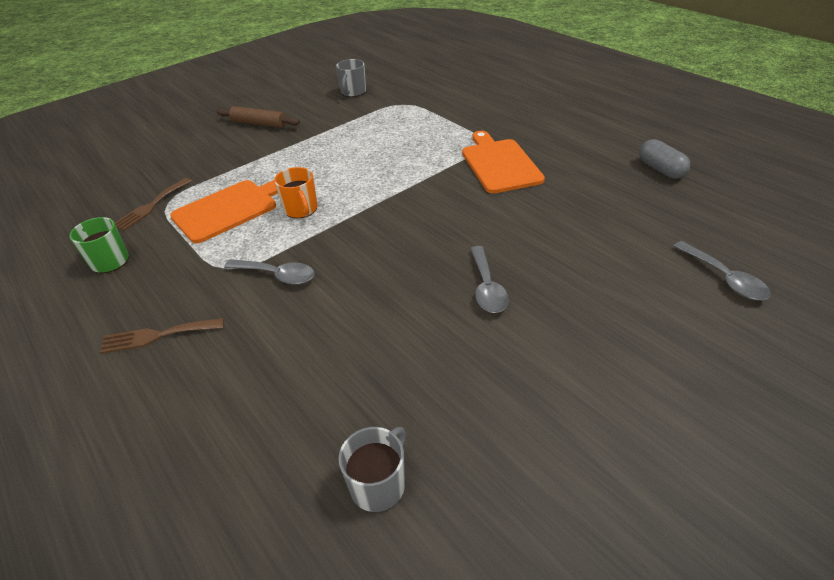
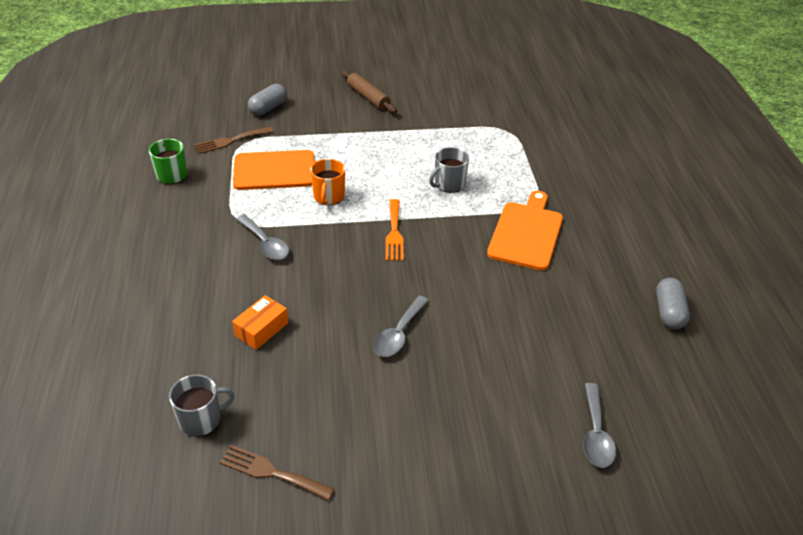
camera: 30 degrees right, 0 degrees up
(157, 336) = (158, 248): brown fork -> brown fork (271, 472)
(167, 166) = (268, 108): none -> grey capsule
(352, 353) = (261, 329): none -> orange box
(353, 92) = (475, 97): grey mug -> grey mug (449, 184)
(393, 211) = (394, 233): none -> orange fork

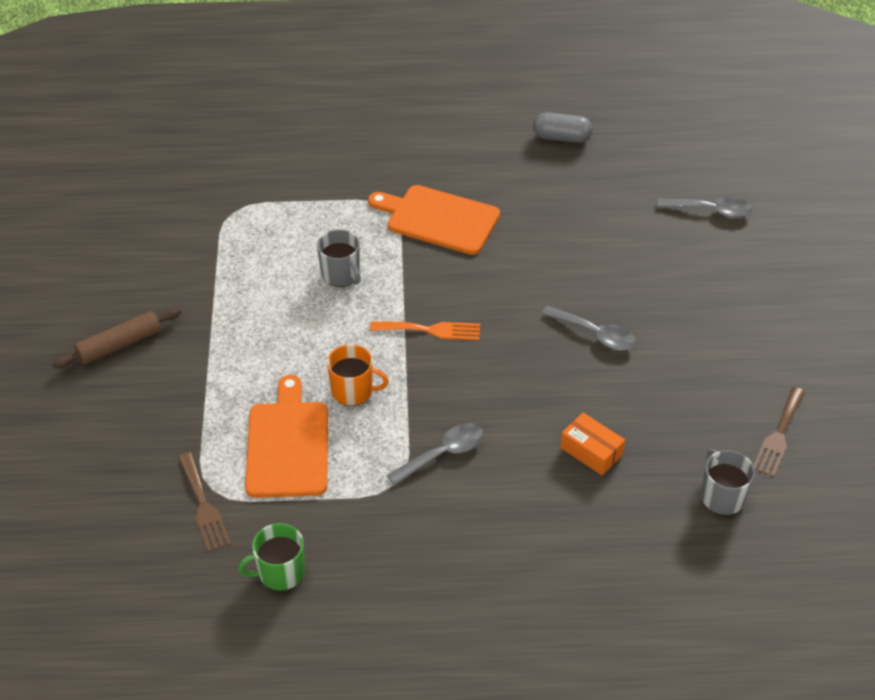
camera: 85 degrees left, 5 degrees up
(268, 108) = (122, 463): grey capsule -> none

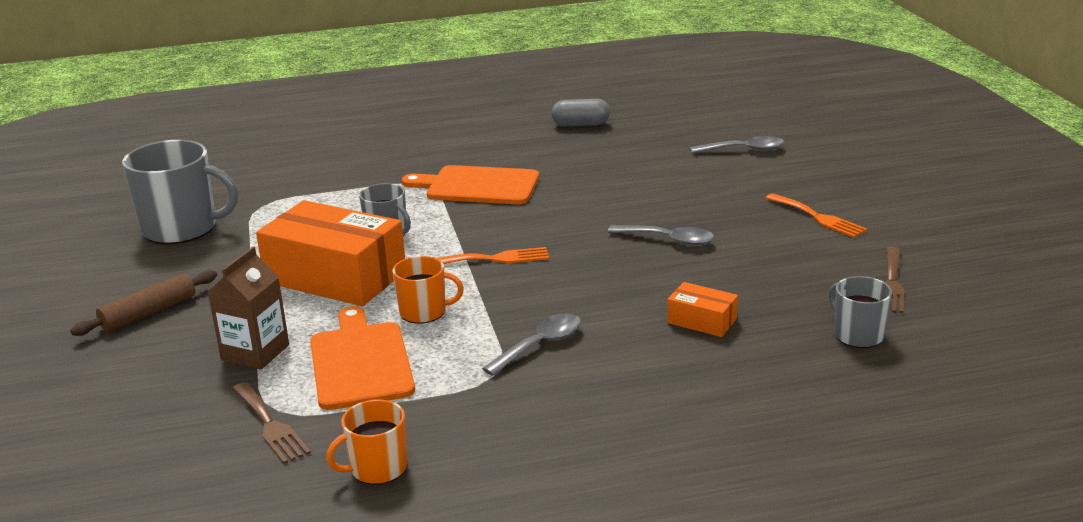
camera: 10 degrees left, 20 degrees down
(158, 232) = (182, 228): none -> grey mug
(202, 415) = (255, 352): none -> brown carton
(280, 572) = (377, 468): green mug -> orange mug
(285, 327) = (335, 276): none -> orange box
(746, 328) = (818, 217): none -> orange fork

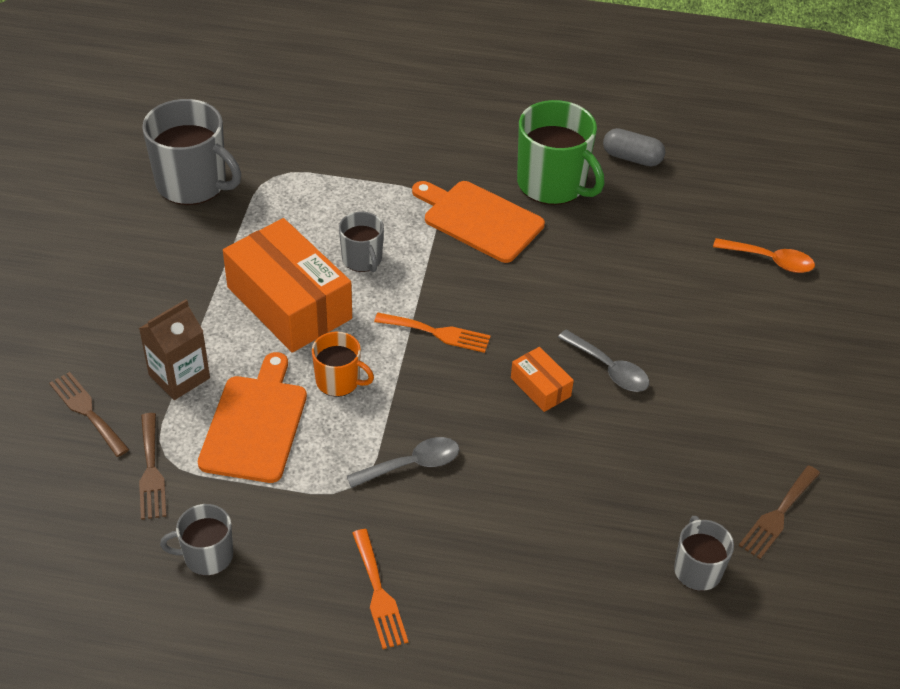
camera: 20 degrees right, 20 degrees up
(149, 312) = (119, 290): brown rolling pin -> none
(168, 403) = (87, 411): none -> brown fork
(377, 468) = (207, 556): orange mug -> grey mug
(526, 152) = (552, 184): none -> green mug
(701, 321) = (569, 492): orange box -> orange box (540, 387)
(744, 150) = (770, 260): grey spoon -> orange spoon
(818, 217) = (774, 393): orange fork -> orange fork (379, 593)

